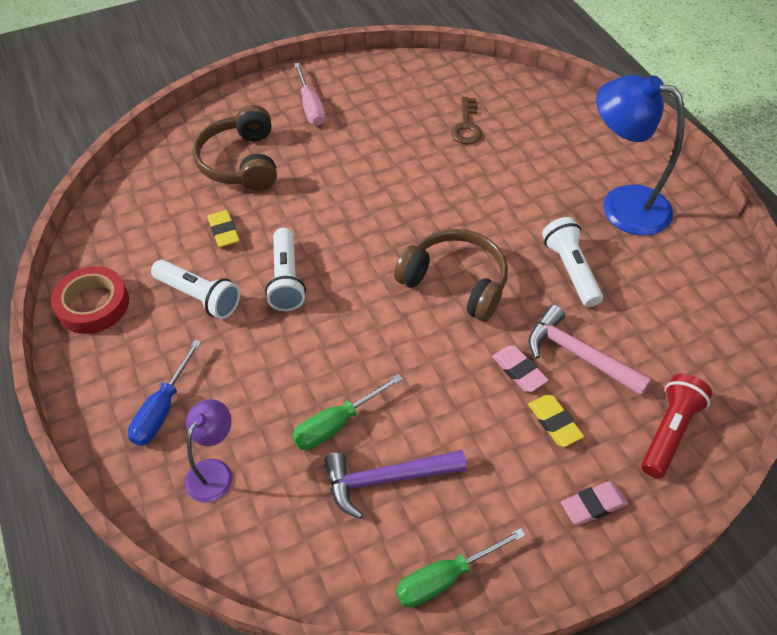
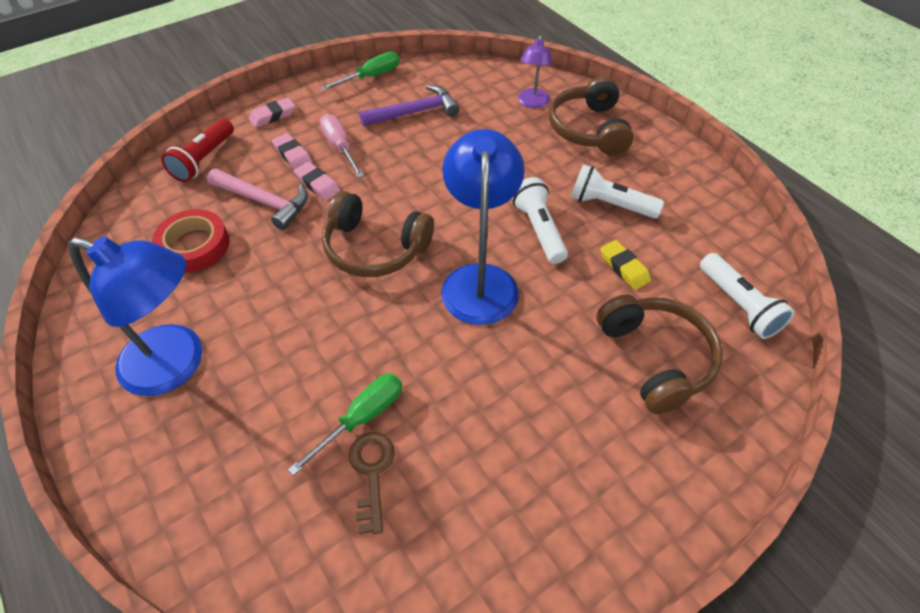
camera: 170 degrees right, 0 degrees up
(93, 304) = (697, 187): red tape -> red tape (194, 246)
(163, 409) = (588, 129): blue screwdriver -> brown headphones
(310, 106) = (611, 475): pink screwdriver -> pink screwdriver (340, 147)
(337, 424) = (457, 135): green screwdriver -> green screwdriver (361, 418)
(360, 238) = (479, 280): none -> blue lamp
(554, 423) = (293, 155): yellow eraser -> pink eraser
(571, 270) = (256, 276): white flashlight -> white flashlight (738, 305)

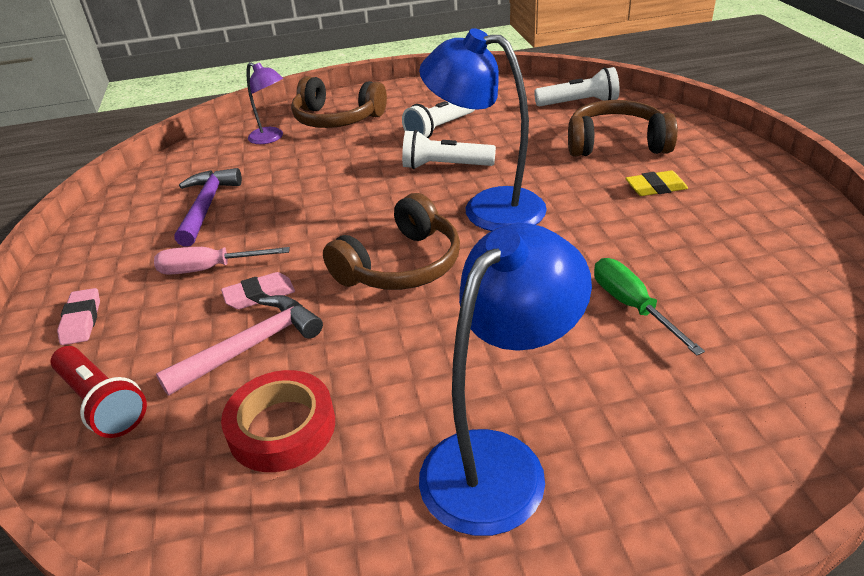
camera: 65 degrees left, 15 degrees down
(293, 155) = (183, 310): pink eraser -> none
(371, 77) = (104, 228): green screwdriver -> none
(372, 472) = (699, 308): brown key -> none
(624, 267) = (516, 137): yellow eraser -> yellow eraser (655, 188)

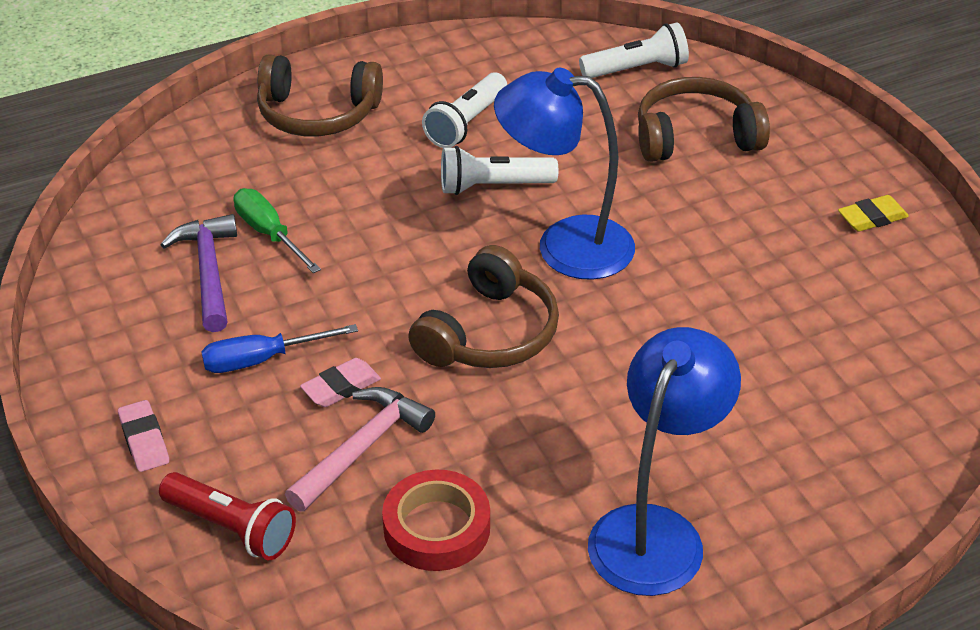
camera: 15 degrees left, 5 degrees up
(209, 269) = (262, 360): pink screwdriver -> blue screwdriver
(271, 138) = (239, 153): purple lamp -> none
(632, 306) = (749, 359): green screwdriver -> green screwdriver (269, 234)
(655, 188) = (752, 202): yellow eraser -> yellow eraser (872, 218)

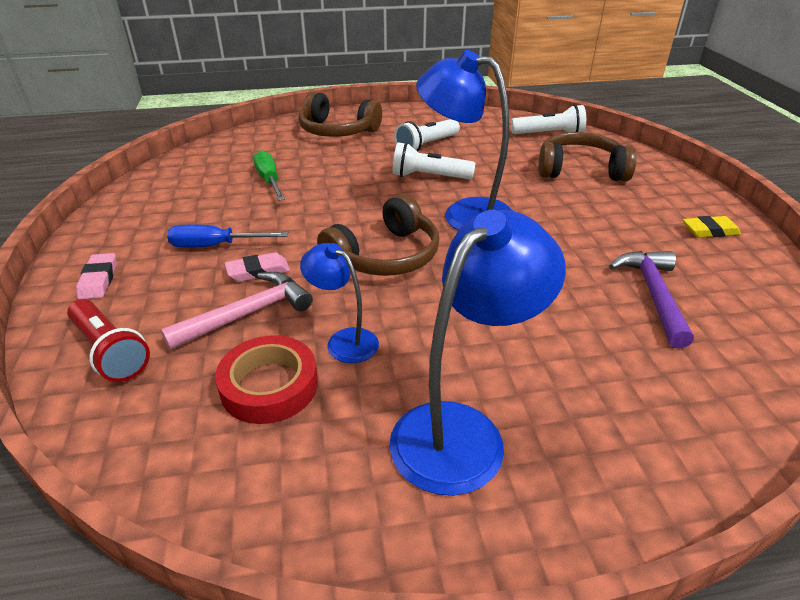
camera: 15 degrees right, 5 degrees down
(208, 272) = (217, 194): purple hammer -> purple hammer (653, 295)
(492, 458) = (344, 340): none -> blue lamp

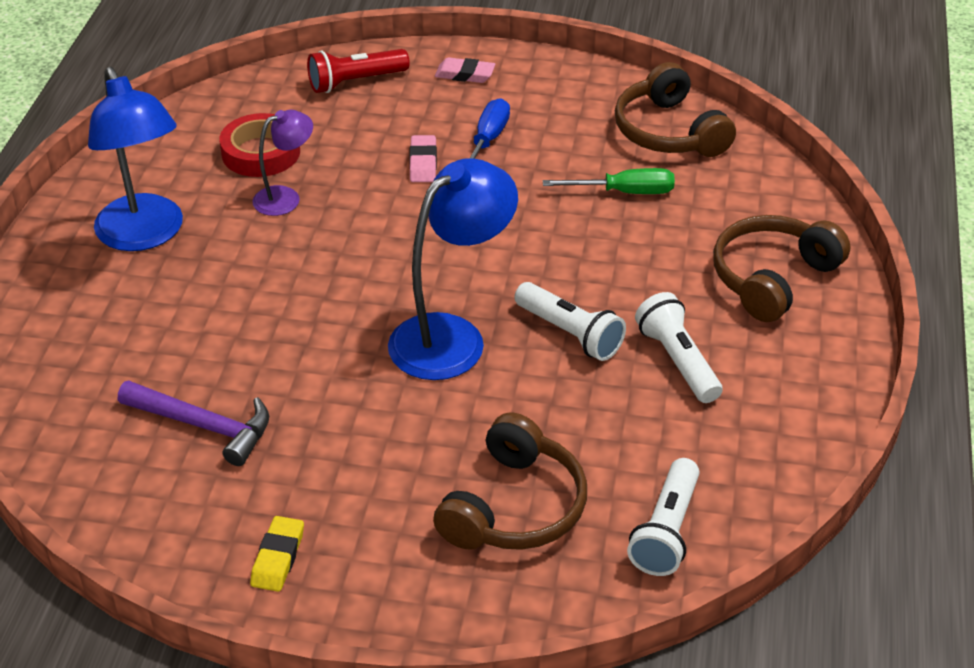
camera: 110 degrees right, 5 degrees up
(247, 314) = (359, 150): pink hammer -> none
(344, 340) = (285, 197): blue lamp -> purple lamp
(385, 256) = (399, 249): brown headphones -> brown headphones (669, 132)
(429, 177) = (569, 334): white flashlight -> white flashlight turned 105 degrees clockwise

